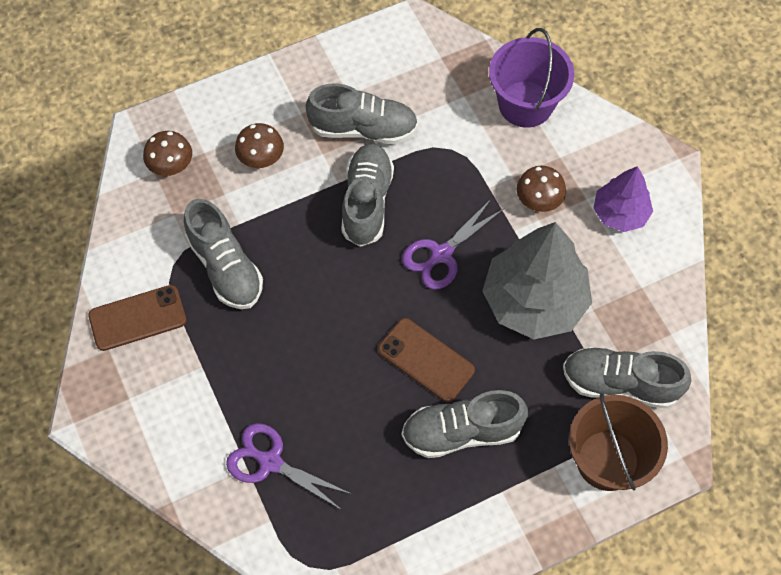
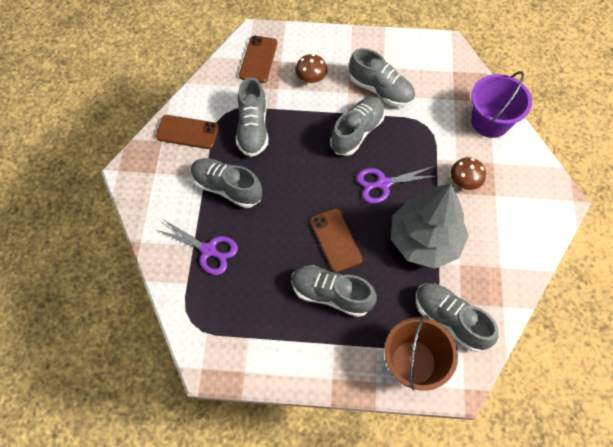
camera: 30 degrees right, 0 degrees up
(171, 165) = (258, 59): brown mushroom -> brown phone
(242, 366) = (227, 188): none -> grey shoe
(270, 462) = (208, 250): purple scissors -> purple scissors turned 150 degrees clockwise
(620, 213) = (513, 215): purple tree -> none

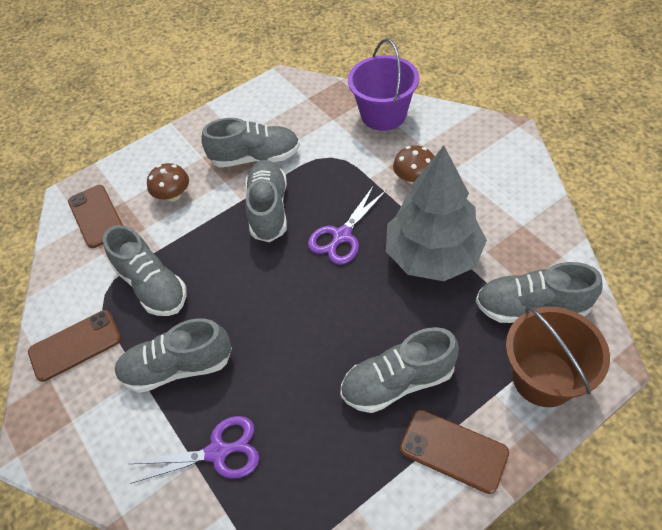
camera: 35 degrees left, 10 degrees down
(336, 240) = (348, 324): brown phone -> brown phone (453, 450)

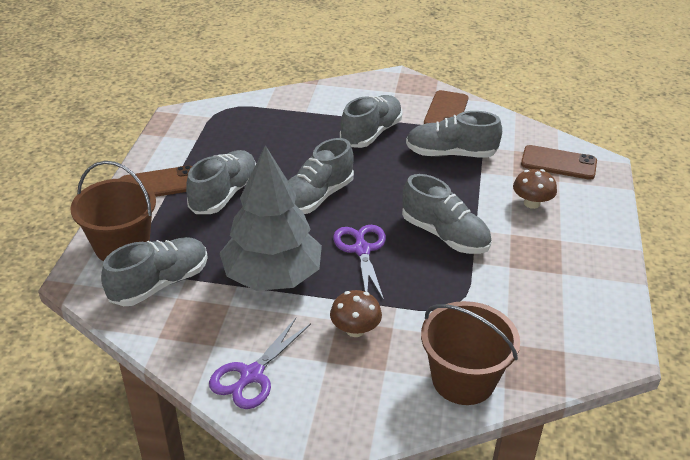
camera: 130 degrees right, 15 degrees down
(217, 452) = (298, 120): purple scissors -> purple scissors (252, 375)
(255, 157) = (518, 265): grey shoe -> grey shoe (316, 197)
(383, 115) = (463, 379): purple bucket -> brown bucket

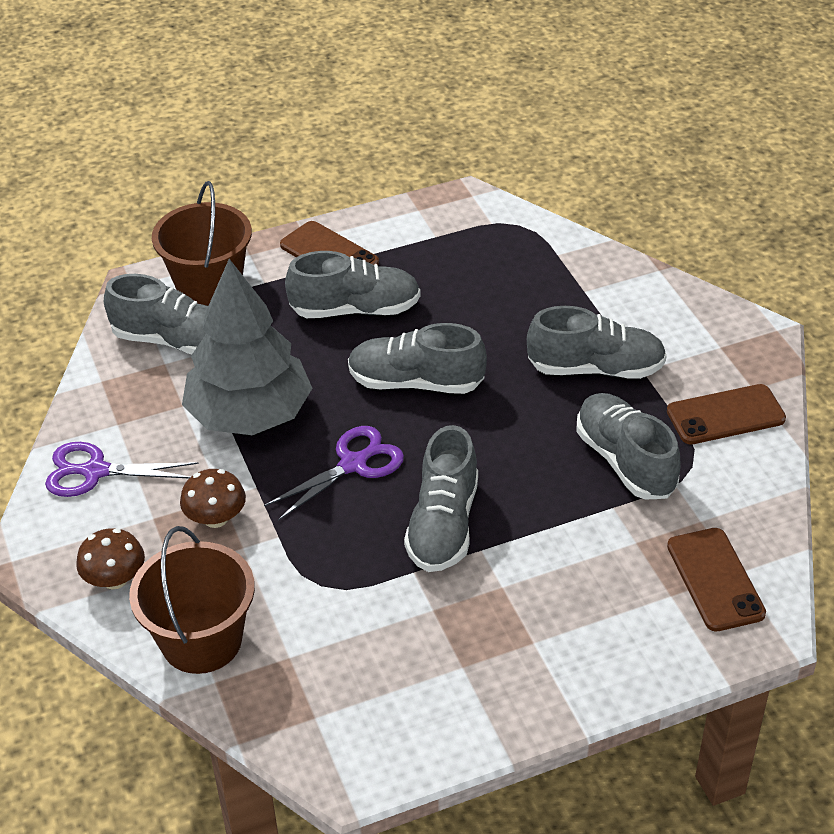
camera: 60 degrees right, 5 degrees up
(532, 203) = (588, 584): brown mushroom -> brown mushroom (115, 579)

